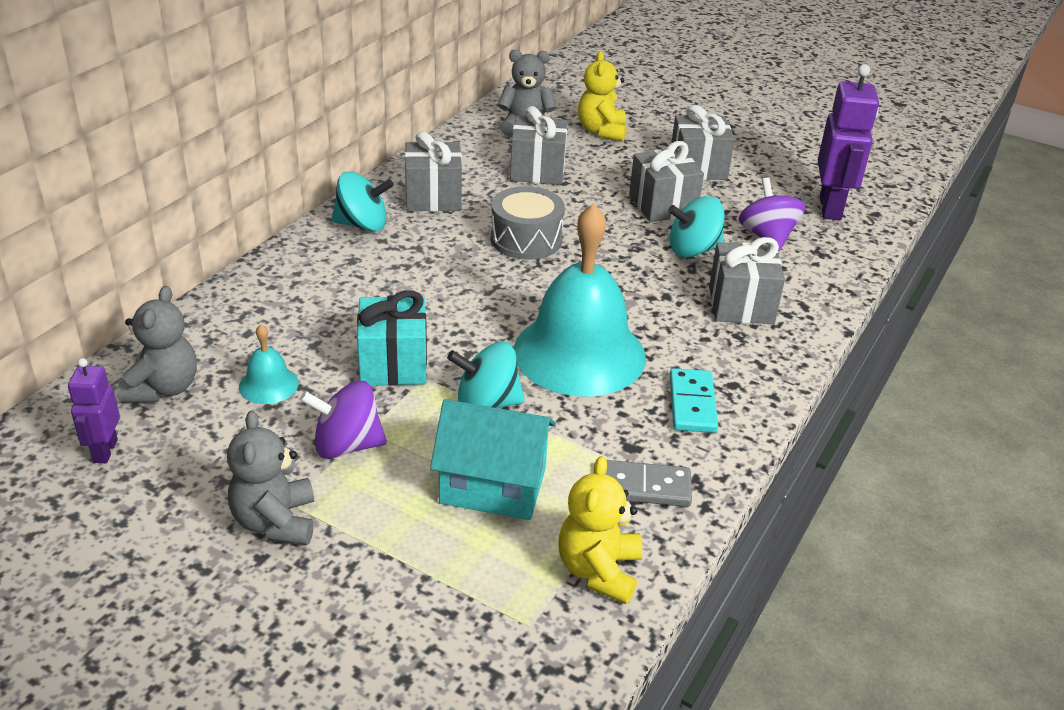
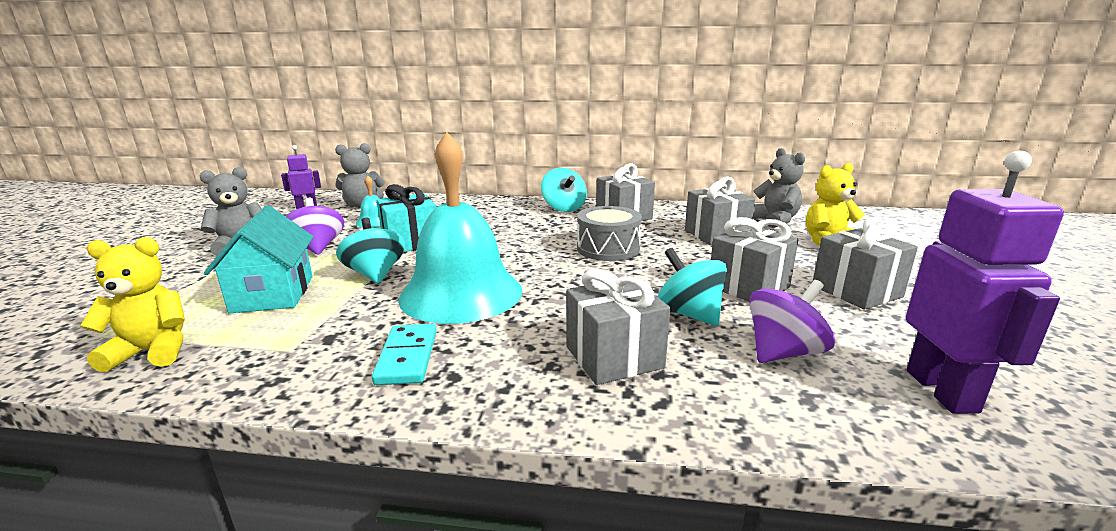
camera: 70 degrees right, 15 degrees down
(643, 487) = (267, 353): grey domino -> none
(692, 404) = (407, 357): turquoise domino -> turquoise domino turned 75 degrees counterclockwise
(830, 208) = (942, 391): purple robot -> purple robot turned 75 degrees counterclockwise

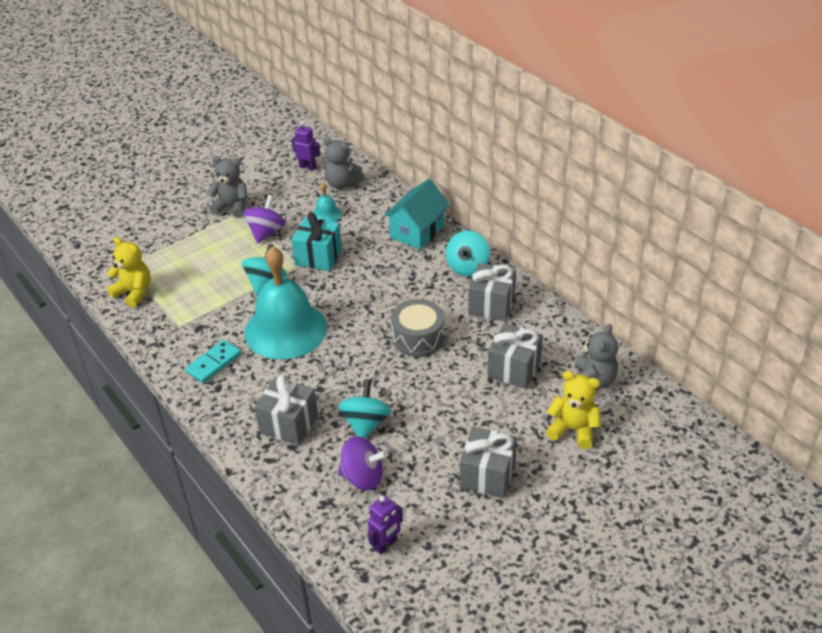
camera: 45 degrees right, 20 degrees up
(273, 294) = (207, 272): turquoise house -> turquoise house (417, 231)
(748, 287) = (434, 428): grey gift -> none
(942, 391) = (386, 545): purple robot -> purple robot, size x0.55

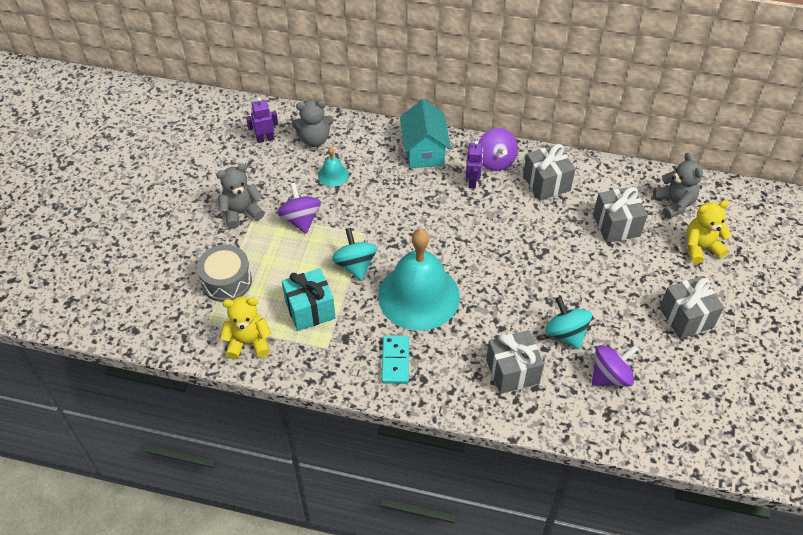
camera: 40 degrees left, 10 degrees up
(318, 257) = (371, 217): turquoise gift -> turquoise gift (310, 309)
(386, 545) = (680, 414): purple robot -> purple robot (472, 182)
(418, 338) = (525, 241): grey drum -> grey drum (226, 281)
(467, 267) = (495, 161): turquoise spinning top -> purple spinning top

